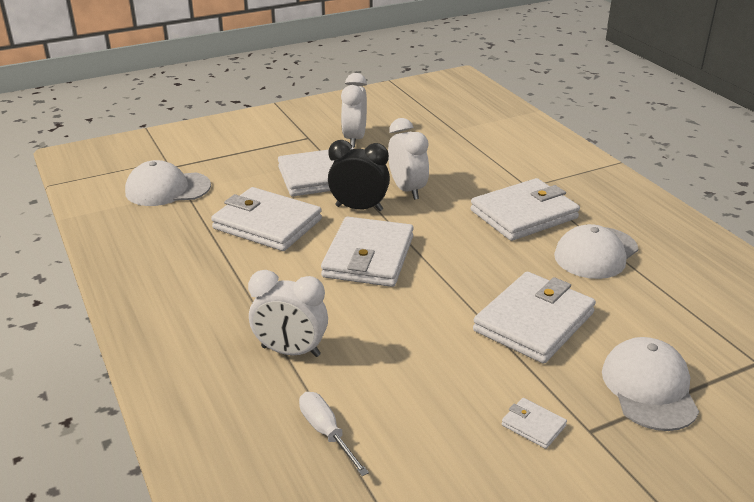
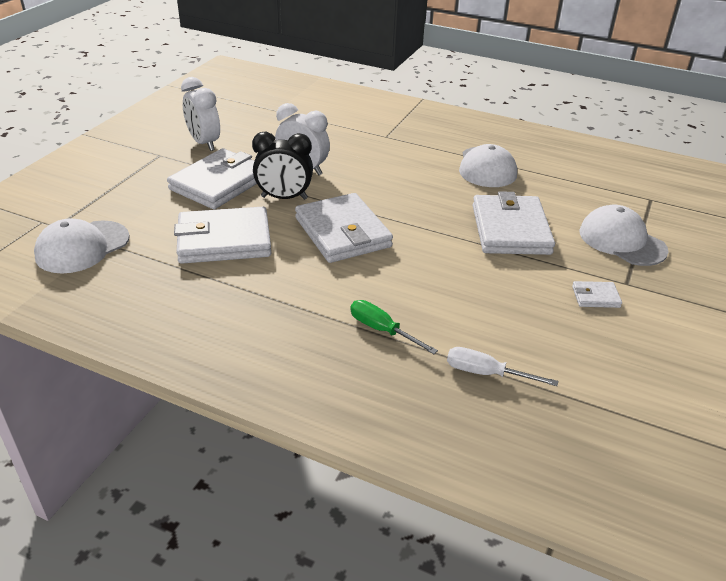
camera: 40 degrees left, 5 degrees up
(290, 351) = (382, 330): white clock -> green screwdriver
(359, 208) = (284, 198): black clock -> black clock turned 150 degrees counterclockwise
(523, 214) = (409, 157): white wallet -> none

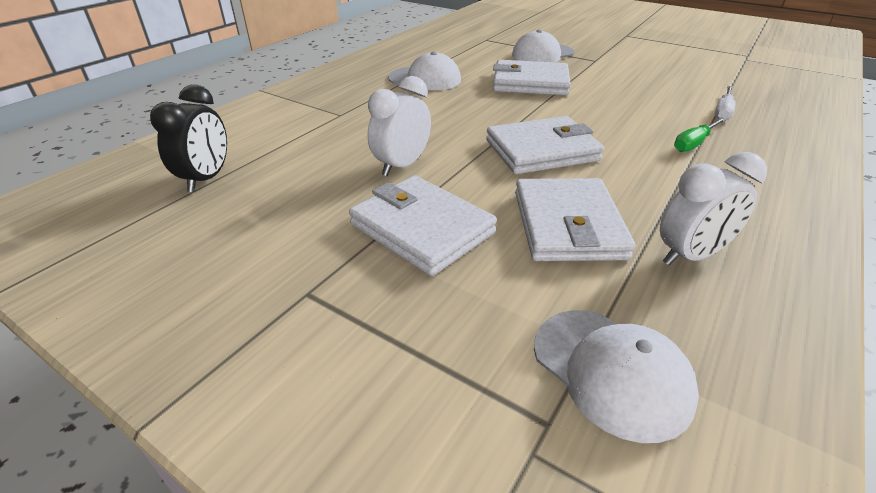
camera: 80 degrees left, 0 degrees up
(204, 143) = (288, 243): white clock -> white clock (690, 255)
(284, 198) = (468, 180): black clock -> black clock (207, 179)
(595, 297) = (614, 70): white wallet -> none

